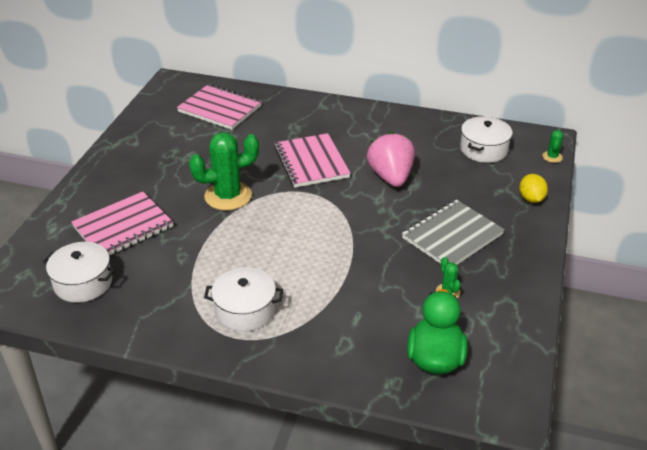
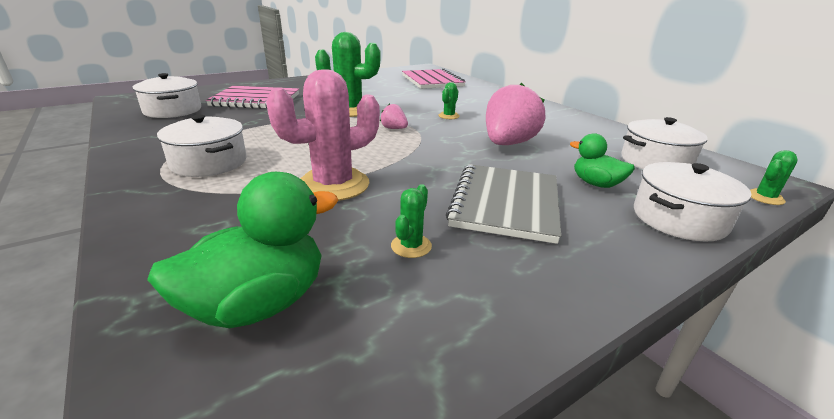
camera: 40 degrees right, 10 degrees down
(298, 202) = (394, 129): none -> pink strawberry
(311, 162) = (448, 116): pink notebook -> green cactus
(351, 278) = (333, 185): none -> pink cactus
(452, 236) = (505, 204): grey notebook -> grey notebook turned 75 degrees counterclockwise
(475, 191) = (596, 184): none -> green duck
(531, 199) = (679, 219): yellow lemon -> white pot

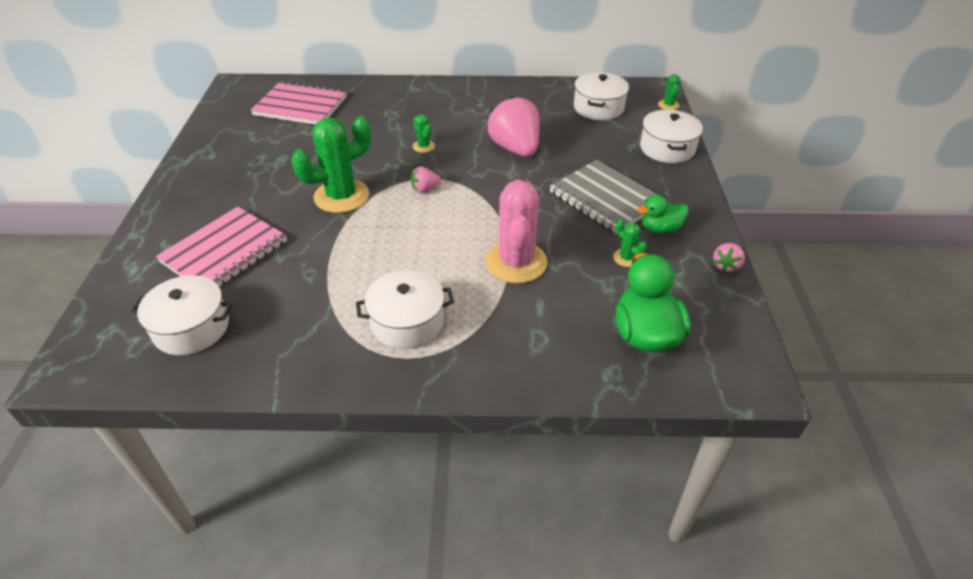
camera: 55 degrees left, 15 degrees up
(499, 350) = (726, 266): none -> pink strawberry
(596, 184) = (608, 149): green duck -> green duck (660, 229)

